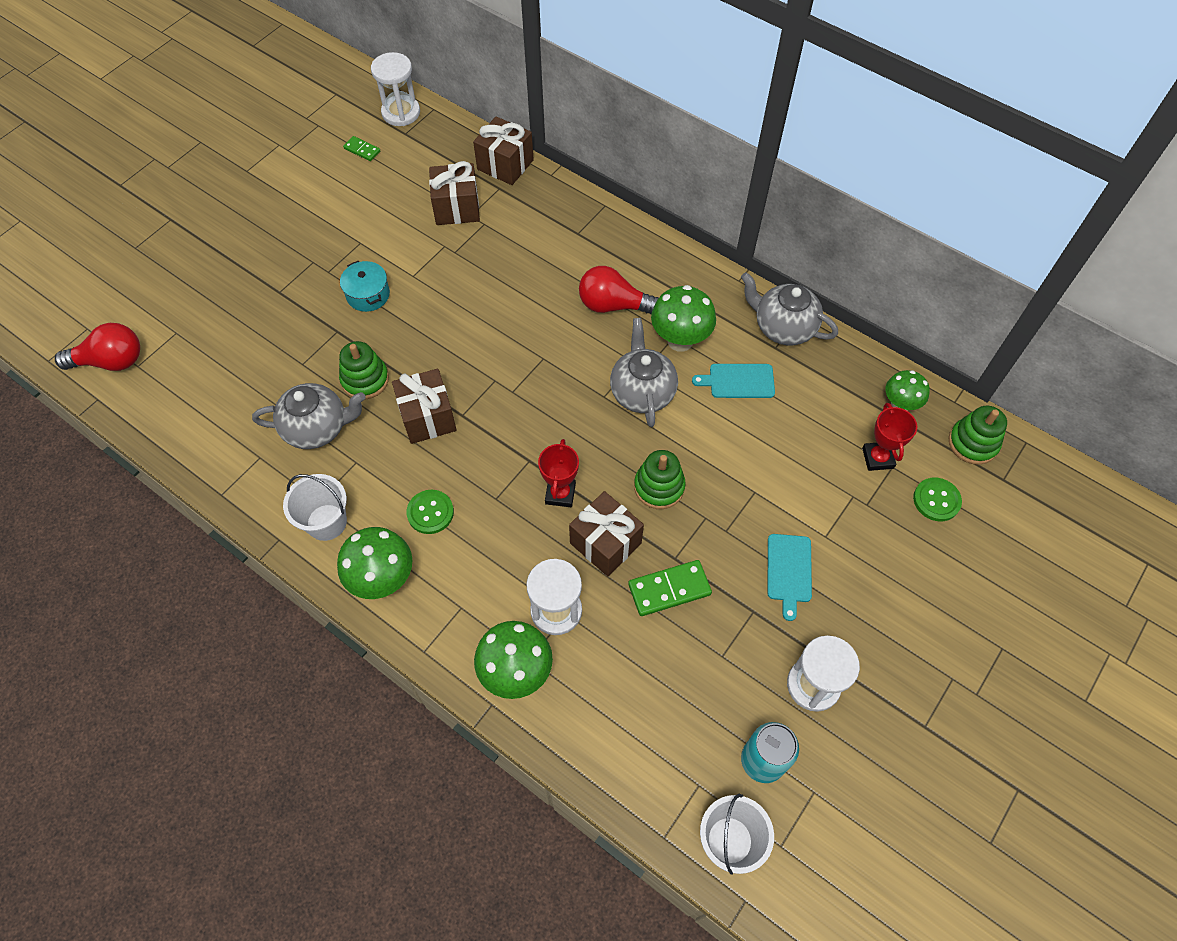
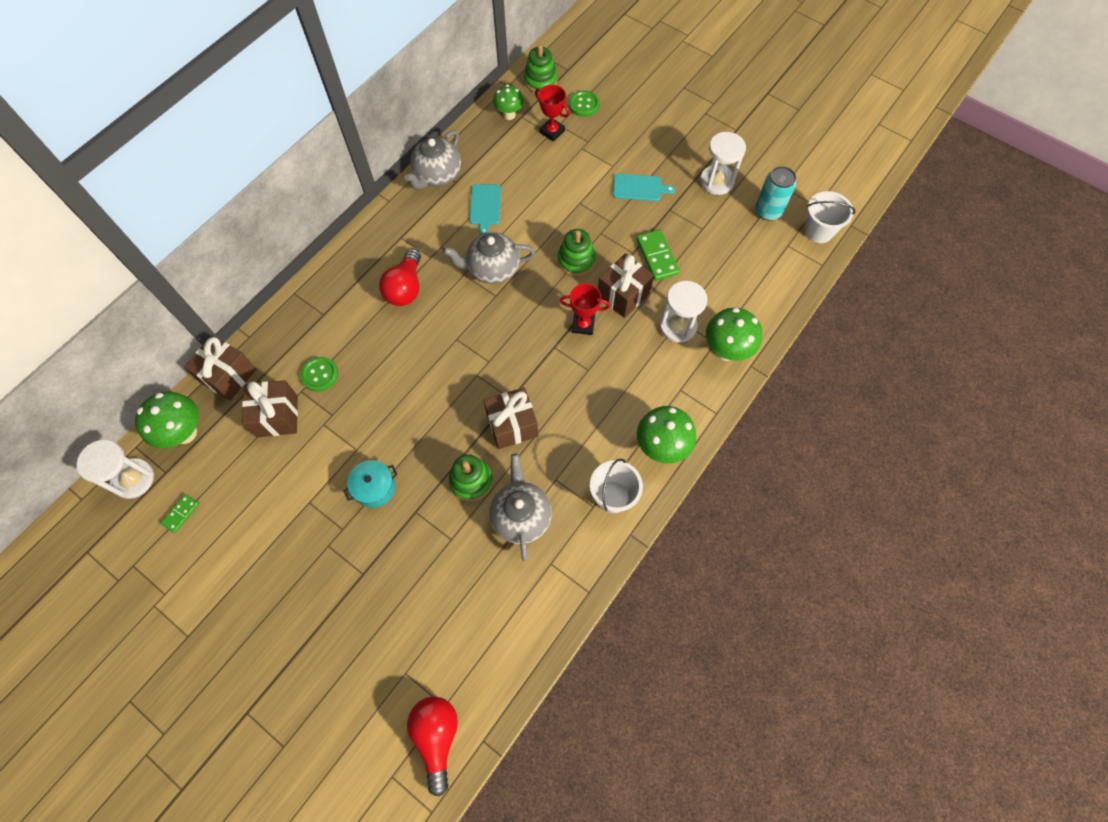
camera: 90 degrees left, 5 degrees up
(430, 512) = (601, 416): green button -> green button (320, 375)
(680, 340) = (445, 242): green mushroom -> green mushroom (185, 433)
(877, 458) = (552, 131): red trophy -> red trophy turned 45 degrees clockwise

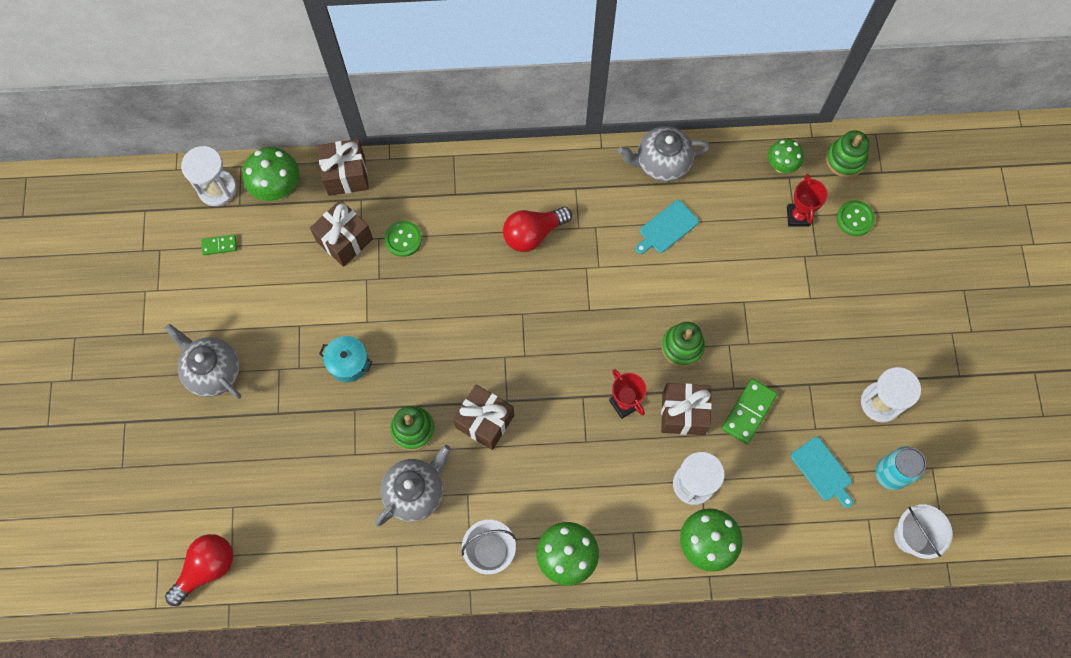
camera: 50 degrees right, 5 degrees up
(492, 269) = (611, 286): grey teapot -> grey teapot (213, 371)
(639, 188) = (808, 340): turquoise cutting board -> turquoise cutting board (822, 471)

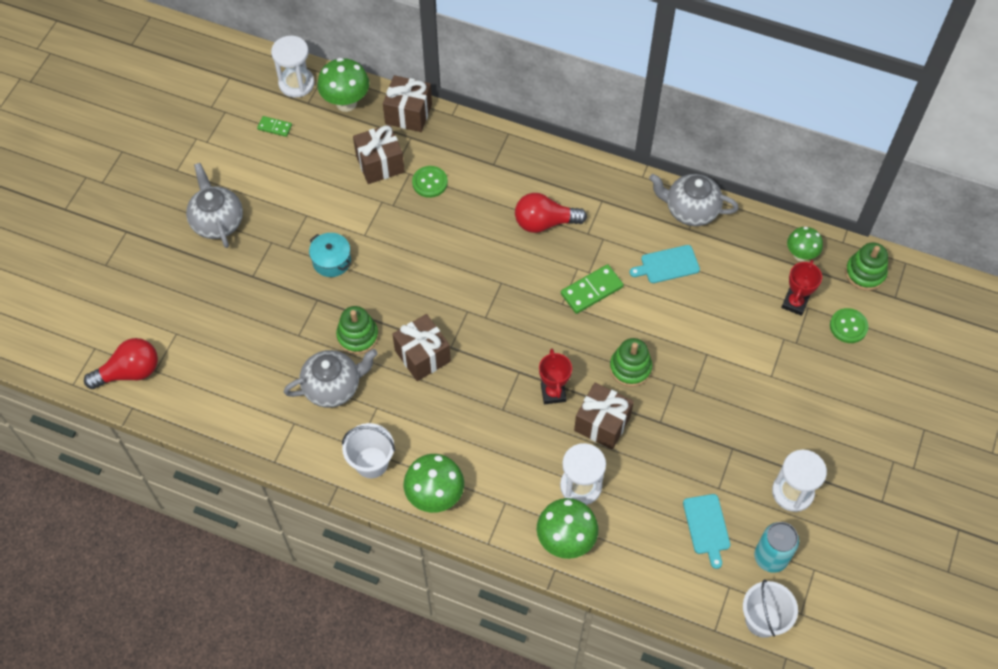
camera: 25 degrees right, 10 degrees down
(748, 412) = (663, 447): green domino -> green domino (591, 290)

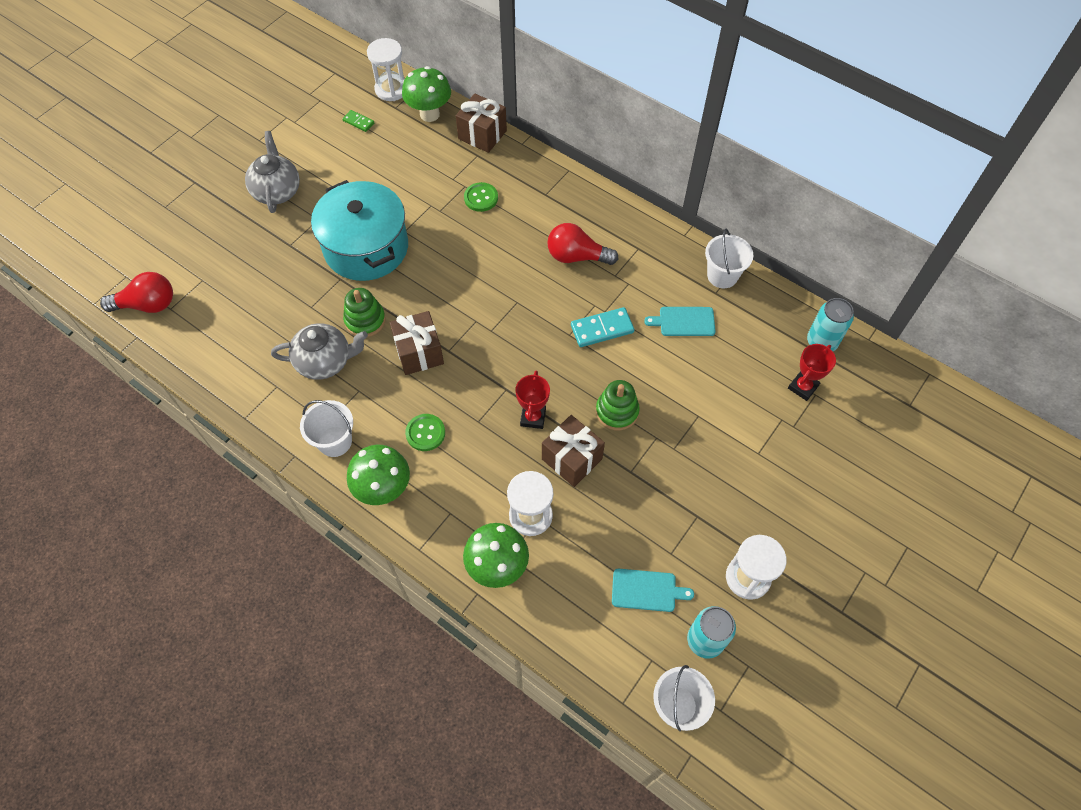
camera: 15 degrees right, 0 degrees up
(331, 261) = (366, 247): turquoise pot -> turquoise pot, size x2.27
(380, 164) = (441, 172): brown gift -> none
(591, 290) = (602, 329): green domino -> turquoise domino
(690, 210) = (722, 275): grey teapot -> white bucket
(707, 527) = (647, 590): turquoise cutting board -> turquoise cutting board turned 90 degrees counterclockwise
(800, 255) = (821, 342): green mushroom -> turquoise can
(848, 326) = (852, 423): green button -> green button (425, 433)
(865, 273) = (884, 374): green stacking toy -> none

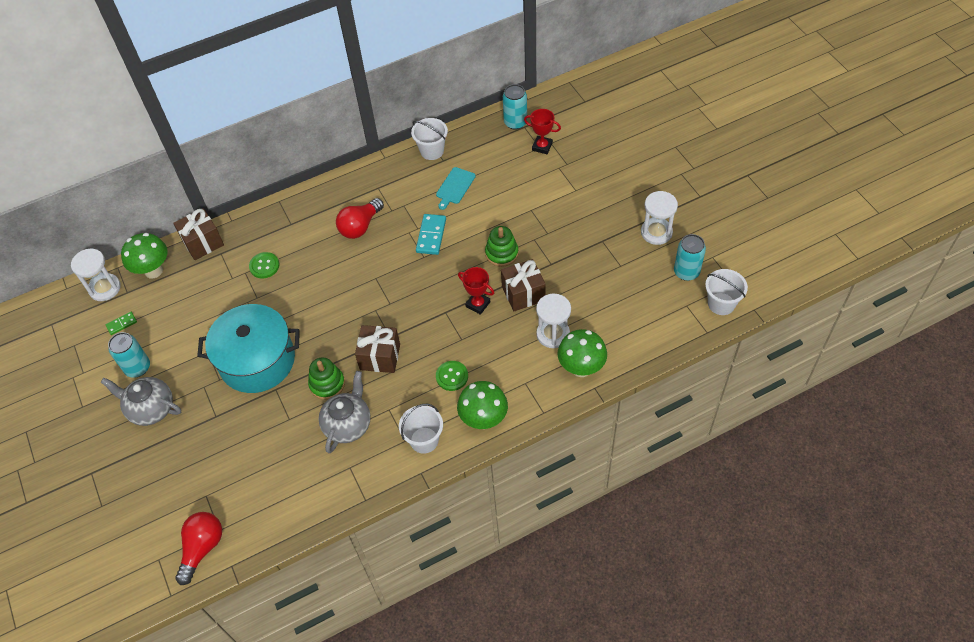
camera: 60 degrees left, 5 degrees down
(317, 158) = (138, 367): none -> turquoise can
(647, 590) = (639, 289): turquoise cutting board -> none
(803, 387) = (542, 146): red trophy -> red trophy turned 45 degrees counterclockwise

